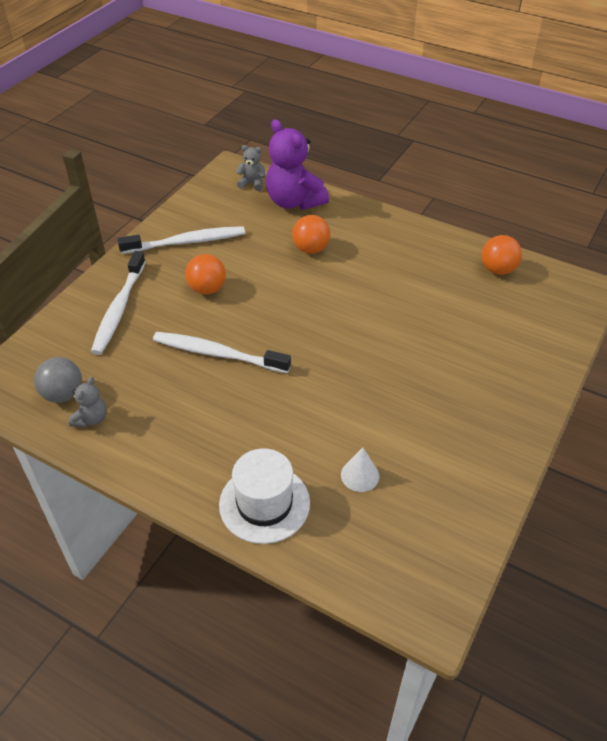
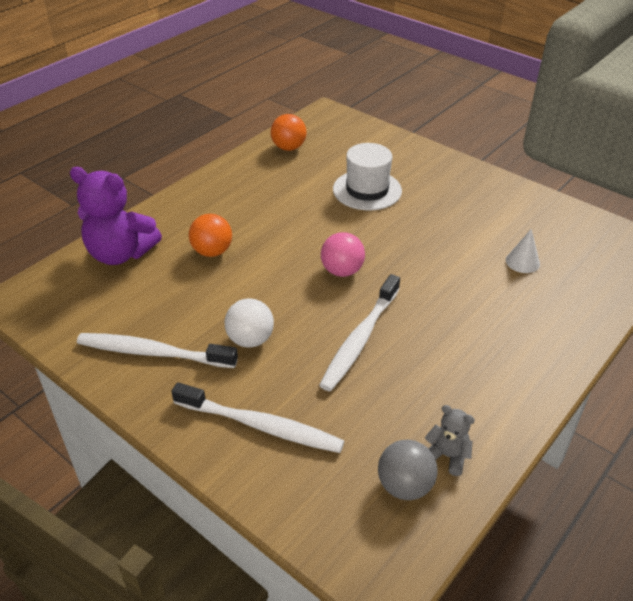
camera: 80 degrees left, 5 degrees down
(186, 242) = (153, 352): white toothbrush -> white toothbrush turned 75 degrees counterclockwise
(207, 289) = (250, 339): orange ball -> white ball
(252, 183) = (63, 283): grey teddy bear -> none
(264, 503) = (557, 323): white hat -> white hat (367, 190)
(294, 202) = (120, 253): purple teddy bear -> purple teddy bear turned 45 degrees clockwise
(306, 332) = (342, 271): none -> pink ball

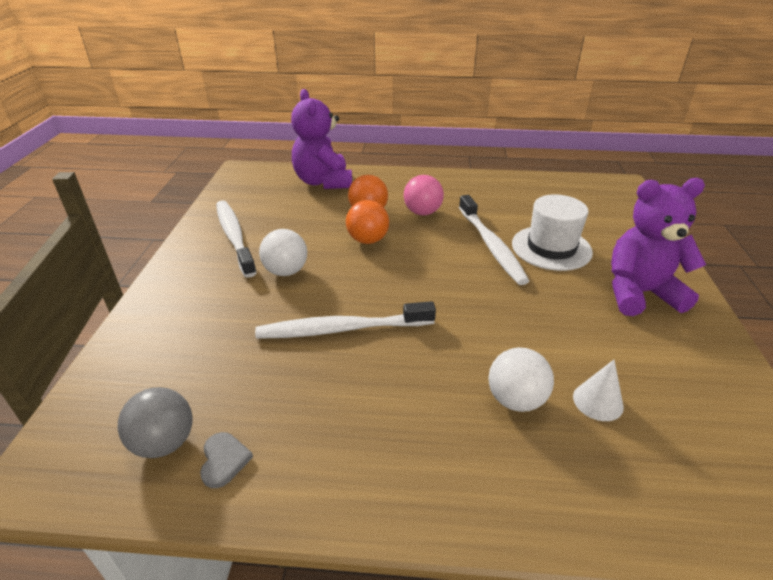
camera: 55 degrees right, 5 degrees down
(261, 426) = (191, 319): white toothbrush -> white toothbrush (491, 245)
(288, 148) = (542, 189): orange ball -> orange ball (368, 240)
(342, 271) = (421, 281): pink ball -> pink ball (422, 212)
(447, 456) = (224, 460): grey teddy bear -> grey heart
(449, 186) = (639, 293): none -> purple teddy bear
(496, 293) = (515, 400): none -> white ball

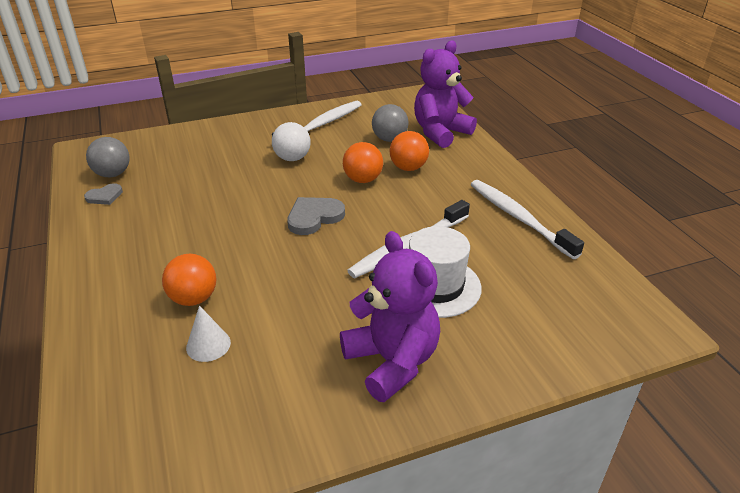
camera: 65 degrees right, 0 degrees up
(308, 208) = (389, 139): none -> grey ball
(342, 329) = (237, 201): white toothbrush -> white toothbrush (519, 218)
(413, 284) = (314, 217): none -> grey heart
(422, 212) = (435, 195): pink ball -> none
(515, 400) = (194, 298): white ball -> orange ball

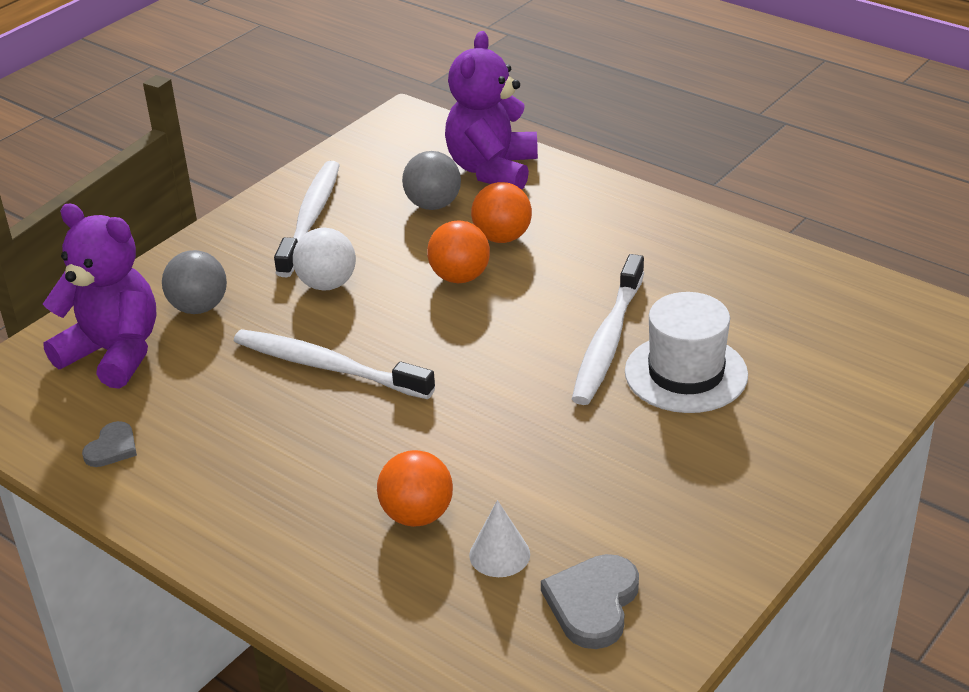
camera: 30 degrees left, 0 degrees up
(113, 174) = (78, 412): grey ball -> grey ball (199, 307)
(314, 217) = (452, 353): grey heart -> grey heart (593, 603)
(392, 361) = (720, 474): purple teddy bear -> purple teddy bear (114, 353)
(519, 218) = (700, 252): white toothbrush -> white toothbrush (328, 367)

